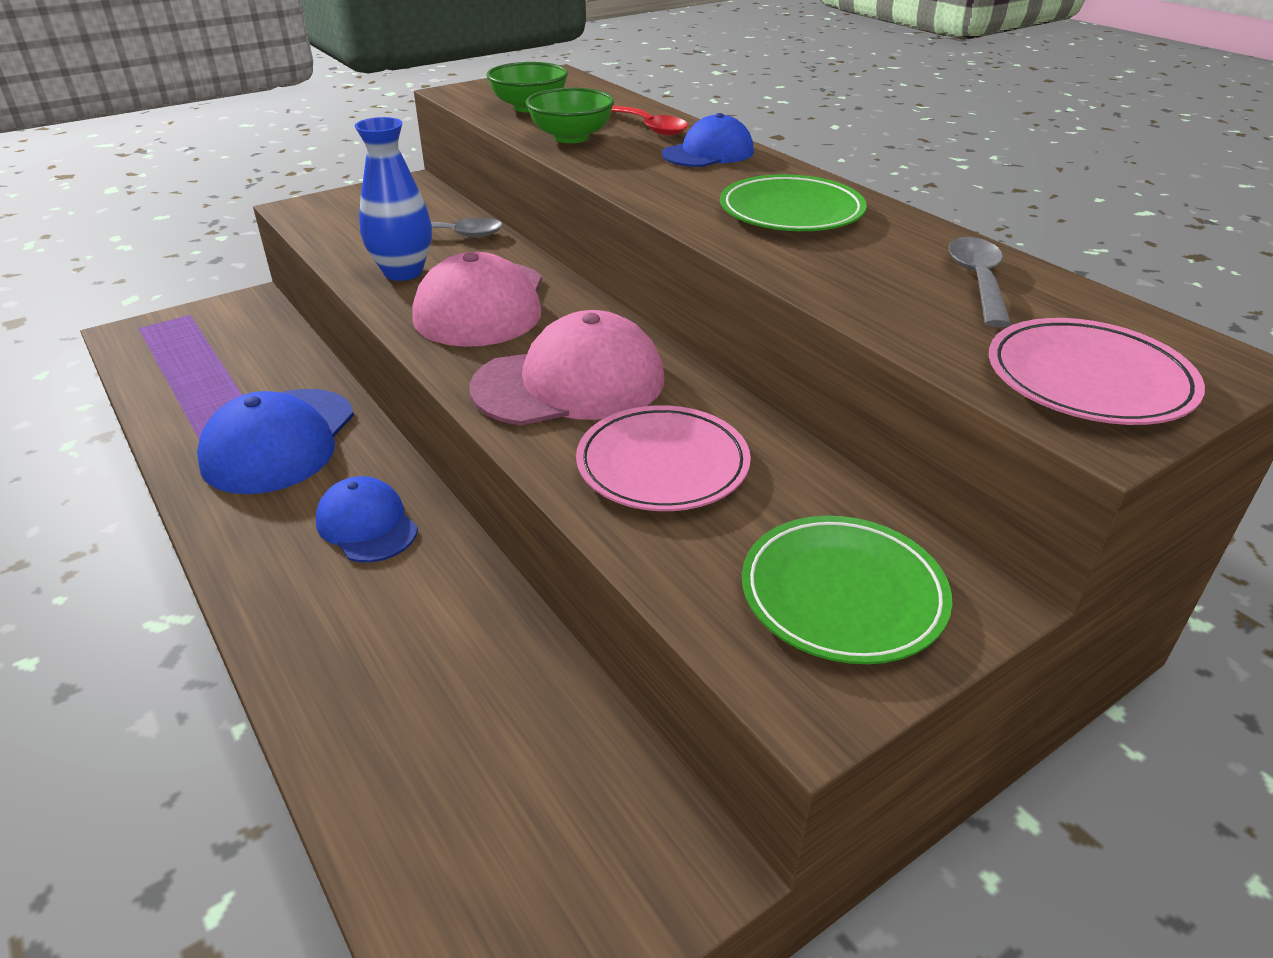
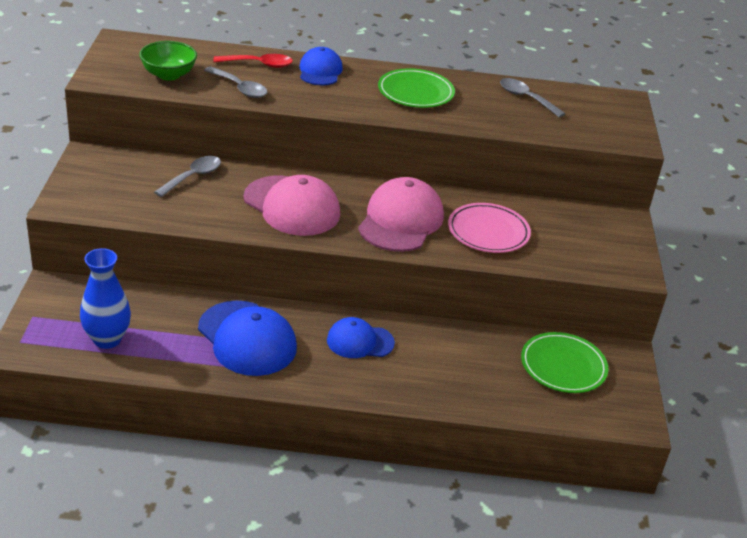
camera: 55 degrees left, 0 degrees up
(403, 272) = (218, 210): blue vase -> blue vase (107, 339)
(571, 137) = (239, 88): green bowl -> grey spoon
(843, 594) = (599, 240): green plate -> green plate (563, 366)
(1088, 379) = (609, 125): pink plate -> none

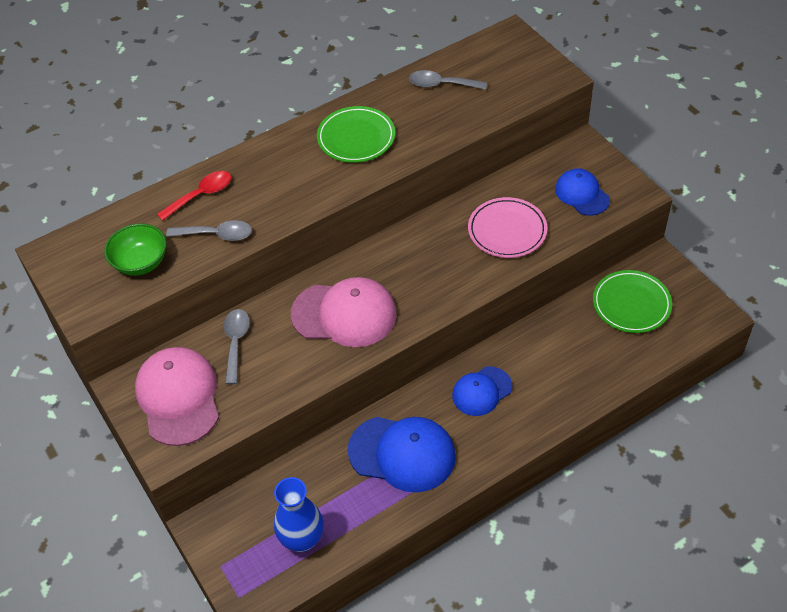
camera: 30 degrees left, 15 degrees up
(320, 71) = (258, 167): blue cap -> blue cap (582, 194)
(401, 221) = (437, 267): pink cap -> pink cap (178, 397)

